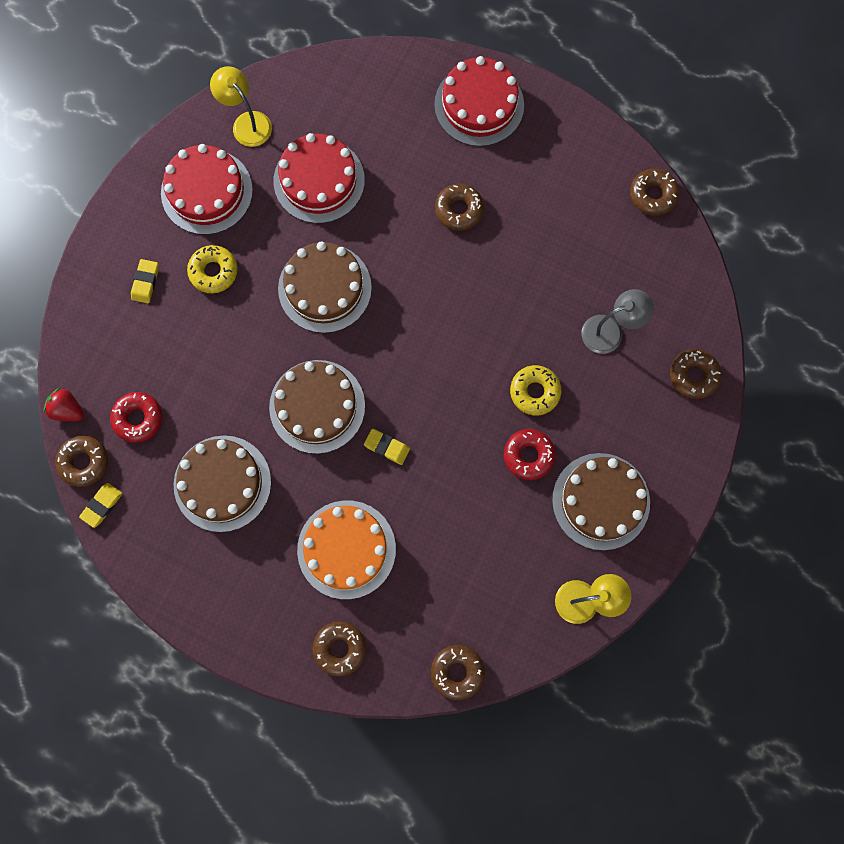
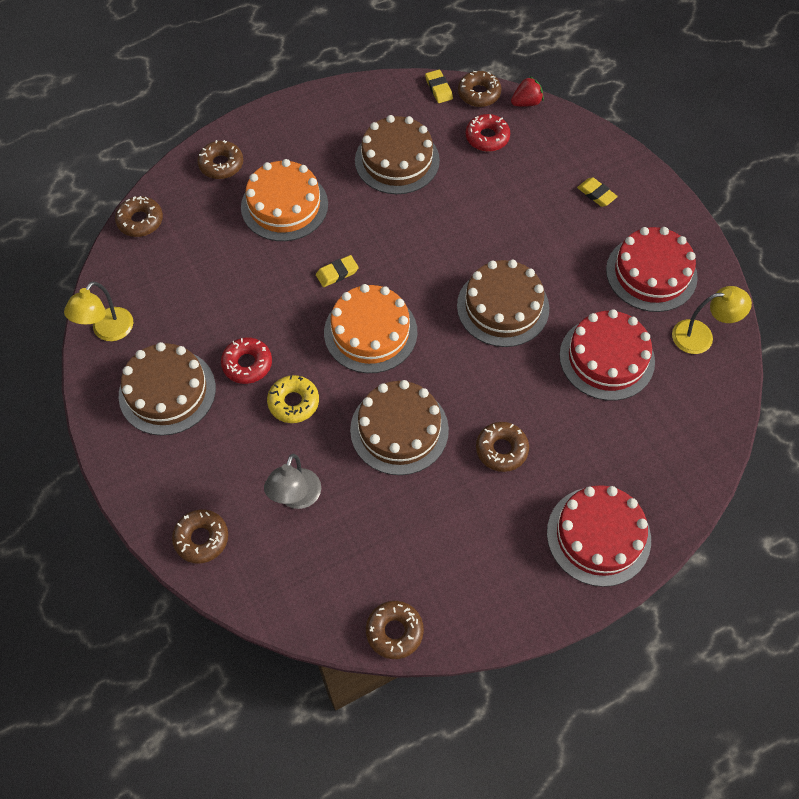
camera: 125 degrees right, 15 degrees down
(213, 271) = (573, 241): yellow donut -> none
(317, 406) = (407, 247): brown cake -> brown cake (399, 429)
(426, 377) = (370, 332): none -> orange cake

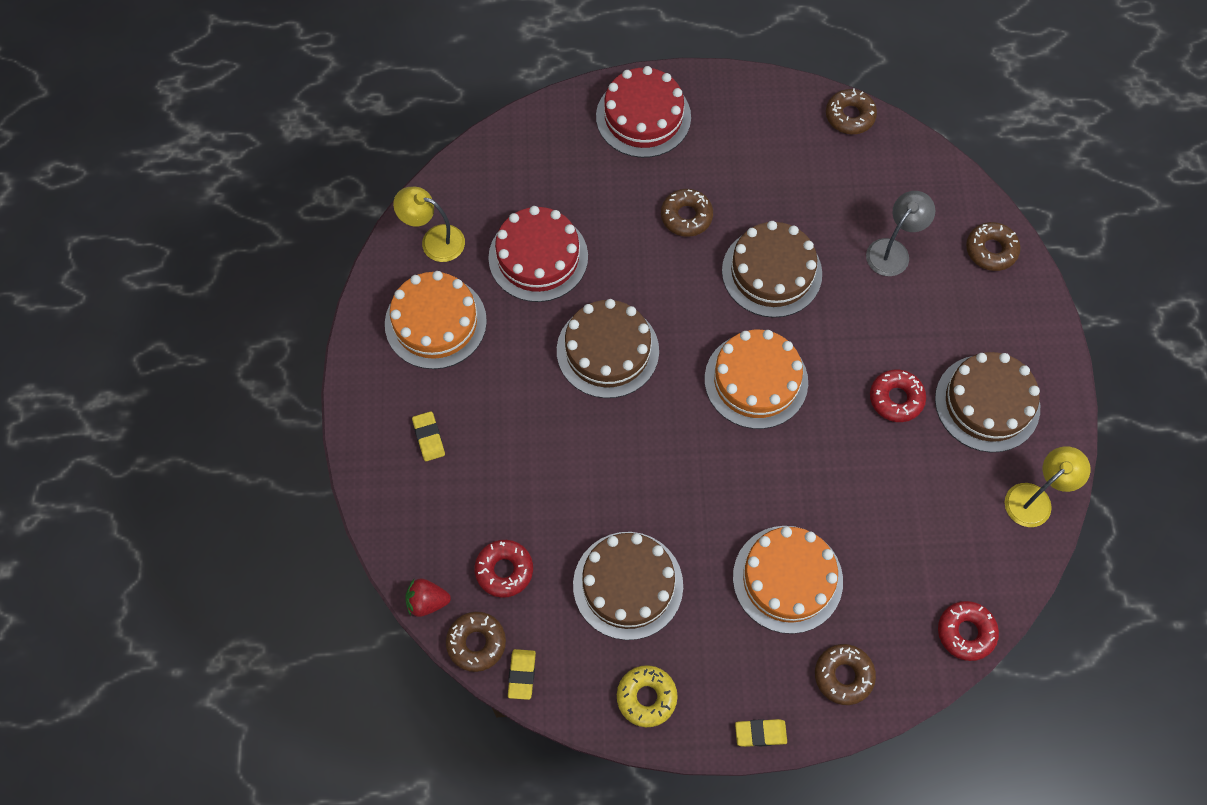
camera: 155 degrees left, 5 degrees up
(140, 221) = (966, 632): brown donut -> red donut
(293, 402) = (863, 339): yellow donut -> yellow donut (646, 697)
(337, 273) = (762, 463): yellow eraser -> yellow eraser (760, 733)
(651, 273) = (435, 322): red cake -> orange cake

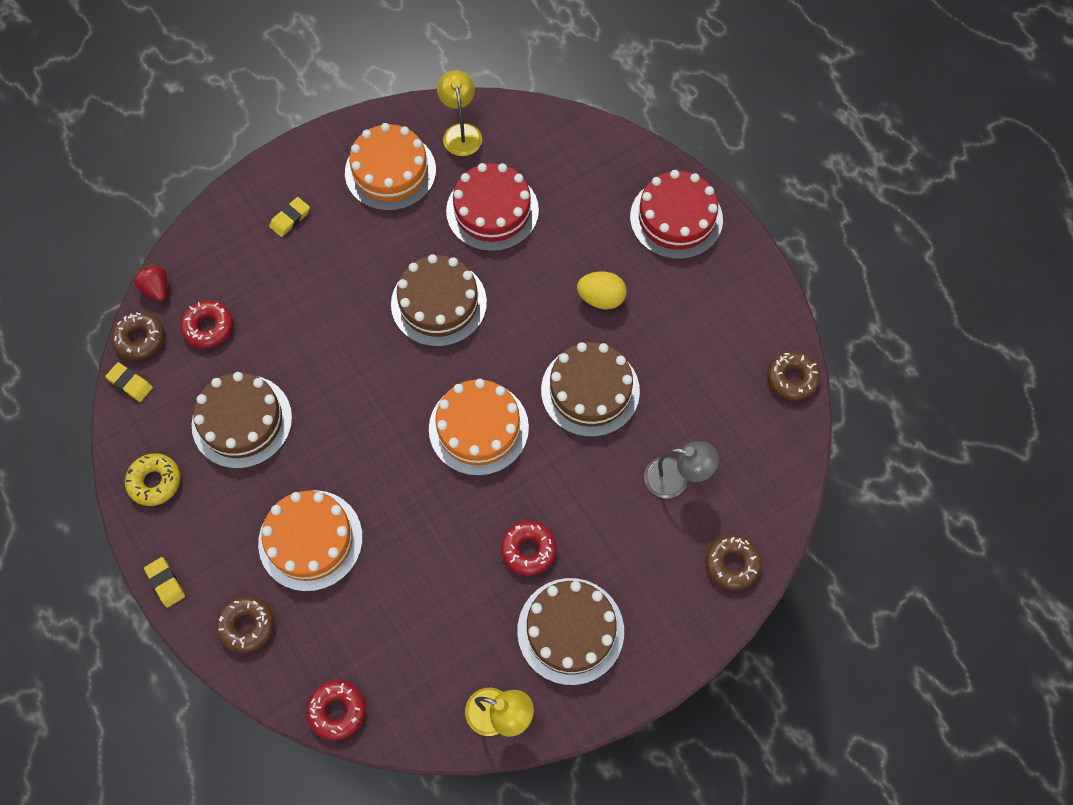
camera: 60 degrees right, 0 degrees up
(522, 675) = (130, 383): yellow eraser -> yellow eraser turned 60 degrees clockwise
(686, 216) = (601, 298): brown donut -> yellow egg

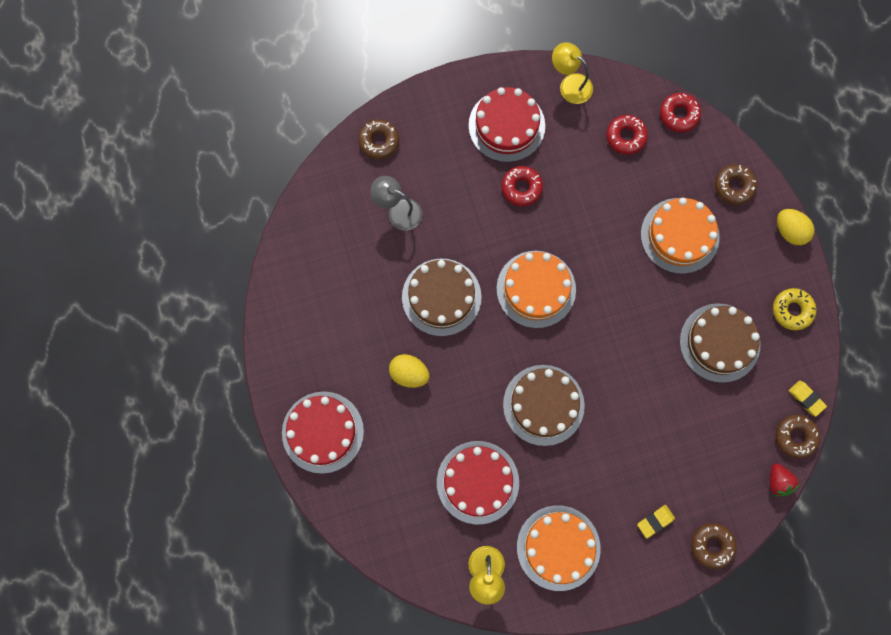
camera: 165 degrees left, 10 degrees up
(165, 583) = (790, 231): yellow eraser -> yellow egg
(208, 327) = (737, 433): red donut -> red donut (626, 137)
(570, 631) = (506, 126): brown cake -> red cake
(792, 378) = (281, 266): brown donut -> brown donut (712, 545)

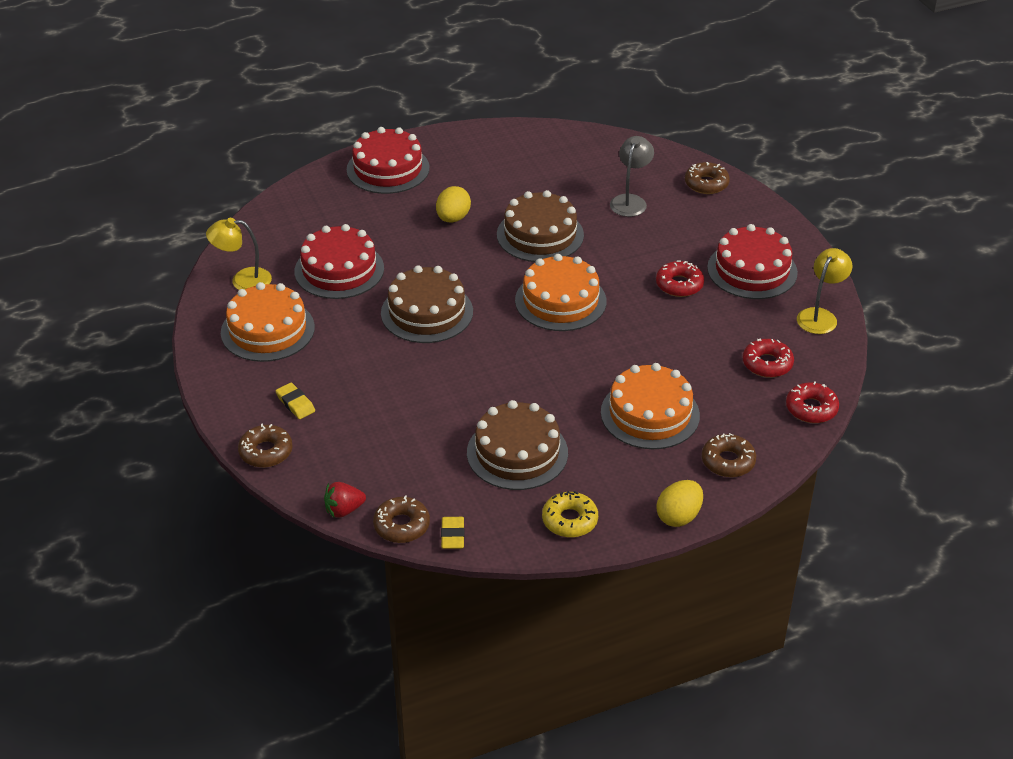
camera: 85 degrees right, 35 degrees down
(806, 398) = (452, 535): yellow eraser -> yellow eraser turned 45 degrees counterclockwise

